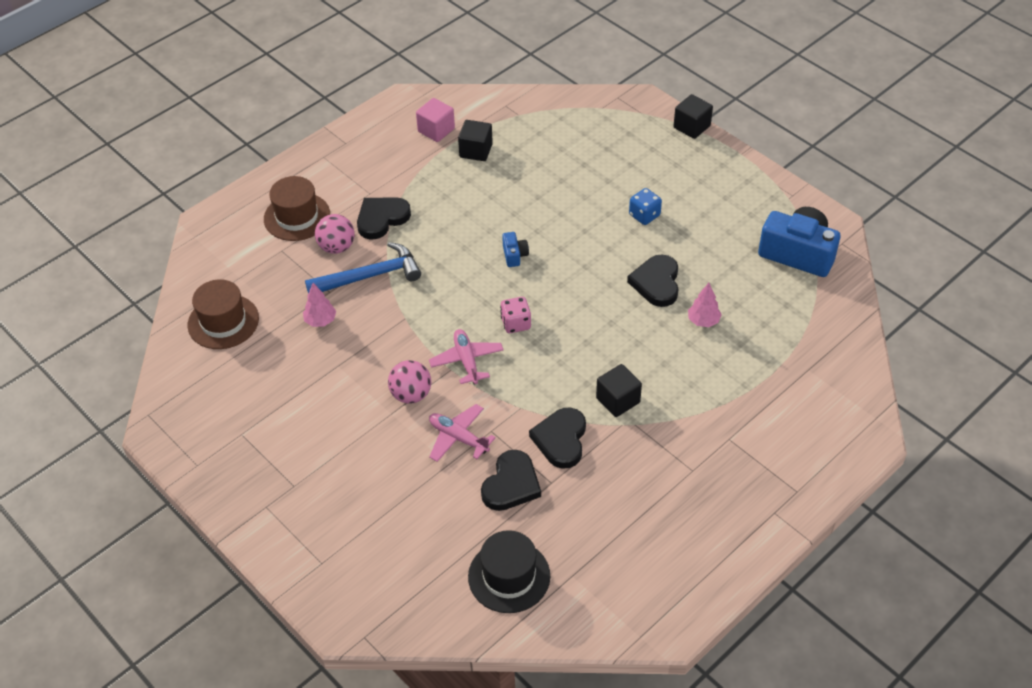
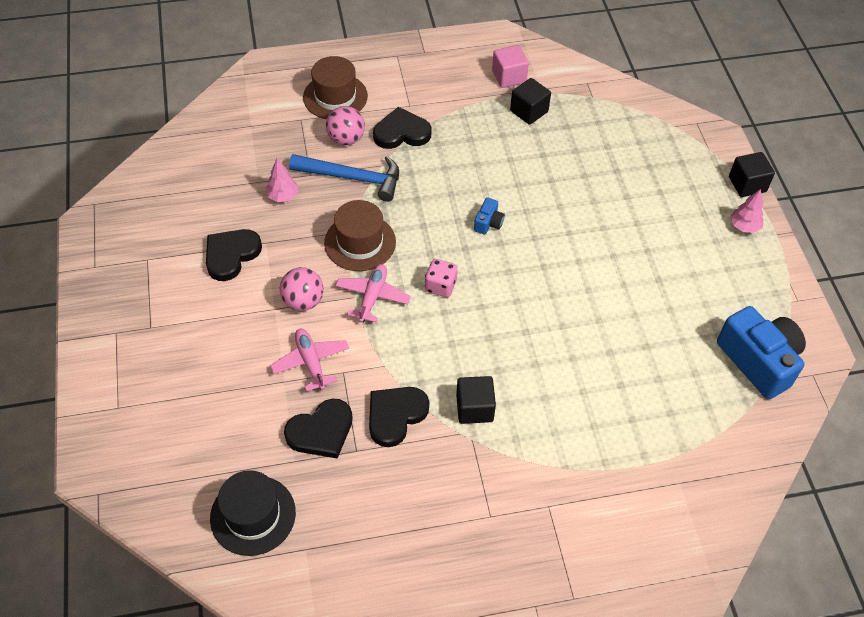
camera: 30 degrees right, 5 degrees up
(223, 322) = (209, 156): brown hat -> brown hat (360, 242)
(644, 215) = (635, 246): blue dice -> none
(656, 283) = (597, 316): black heart -> black heart (231, 255)
(703, 321) = (613, 377): pink tree -> pink tree (744, 226)

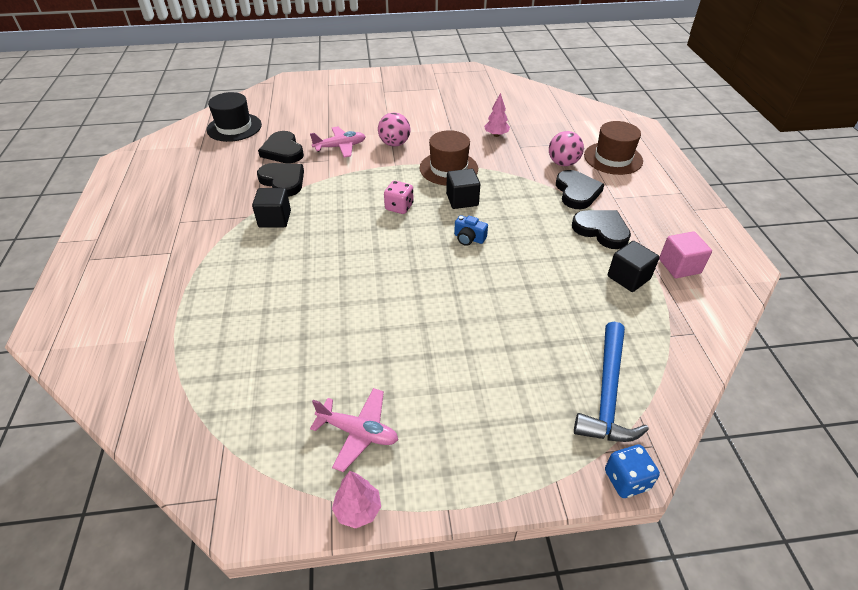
camera: 95 degrees right, 10 degrees down
(231, 255) = (439, 116): black heart -> black heart (601, 230)
(353, 178) = (518, 166): blue hammer -> blue hammer (607, 394)
(372, 297) = (393, 173): pink plane -> pink plane (358, 432)
(727, 140) = (626, 480): none -> blue dice
(744, 226) = (462, 468): pink tree -> pink tree (358, 510)
(747, 184) = (540, 489): black cube -> black cube (462, 200)
(758, 361) = (254, 439): blue camera -> none

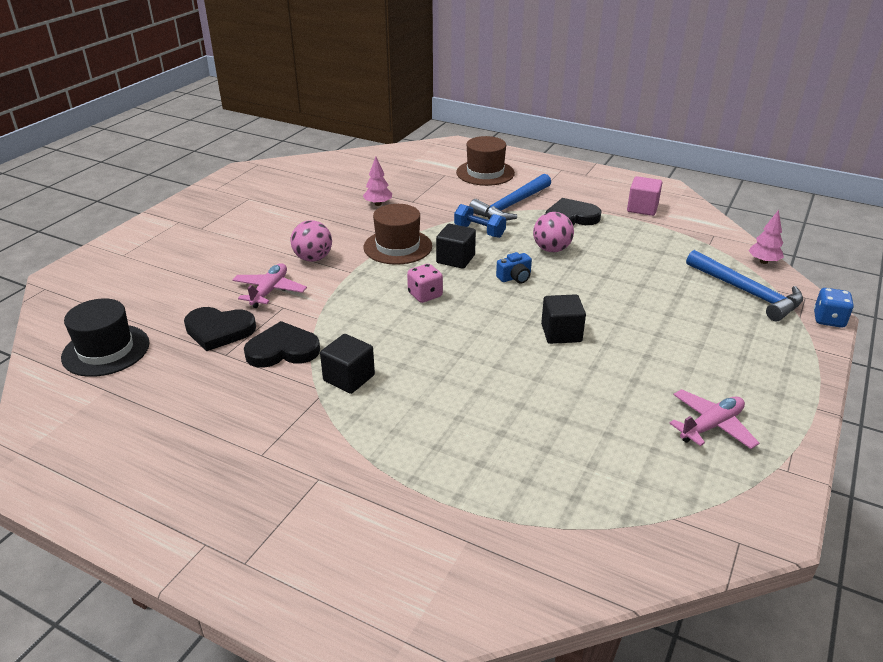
camera: 55 degrees left, 10 degrees down
(358, 510) = (795, 455): pink tree -> pink tree (763, 262)
(516, 194) = (479, 231): none -> blue dumbbell
(563, 163) = (463, 194): pink ball -> pink ball (551, 249)
(577, 192) = (510, 206): black heart -> blue hammer
(628, 277) = (636, 232): black cube -> black cube (561, 333)

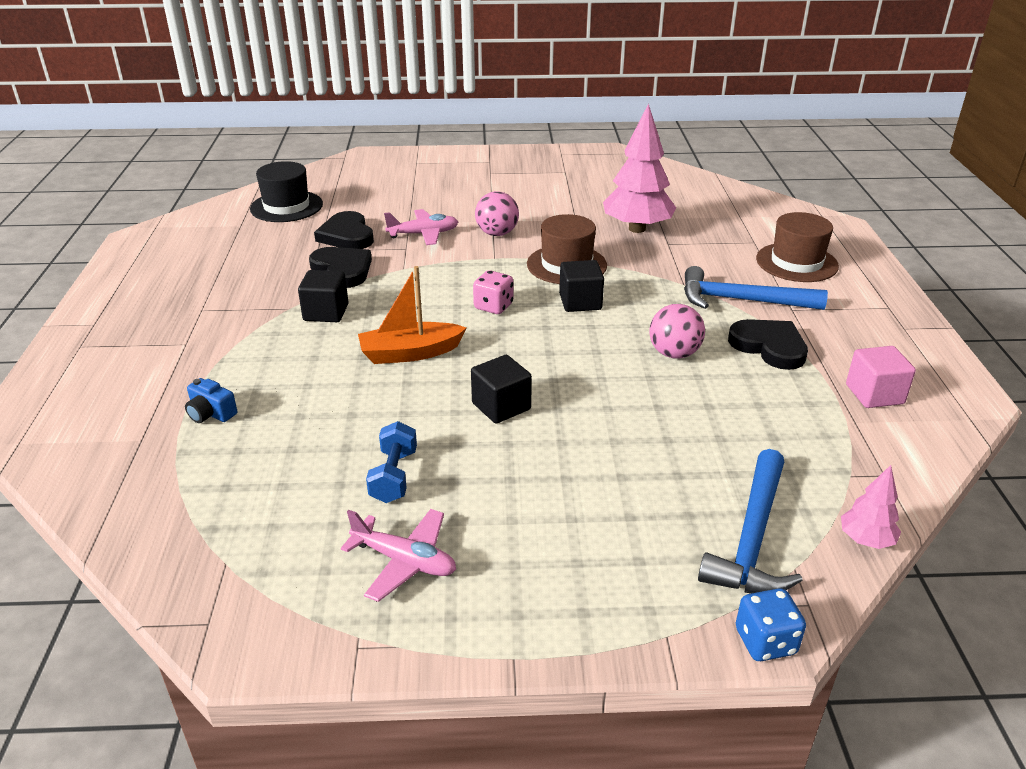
camera: 60 degrees right, 0 degrees up
(378, 204) = (637, 229): pink tree -> pink tree, size x2.06
(456, 352) = (410, 353): none -> orange boat
(479, 231) = (655, 298): blue dumbbell -> blue dumbbell (394, 476)
(515, 277) = (583, 347): blue camera -> blue camera (211, 413)

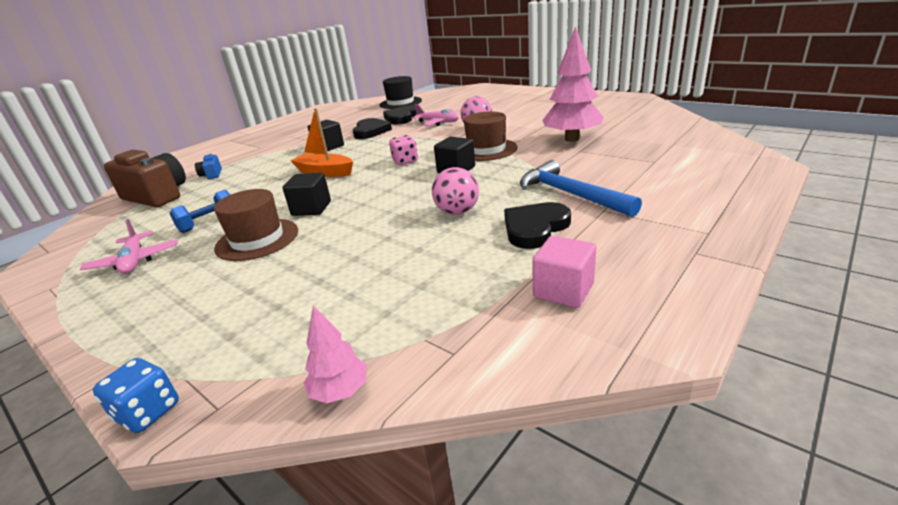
camera: 45 degrees right, 5 degrees down
(191, 478) = (157, 196): none -> brown camera
(752, 539) = (276, 342): blue hammer -> none
(769, 346) = (535, 228): black heart -> black heart turned 135 degrees counterclockwise
(796, 262) = (669, 181): brown hat -> brown hat (257, 239)

